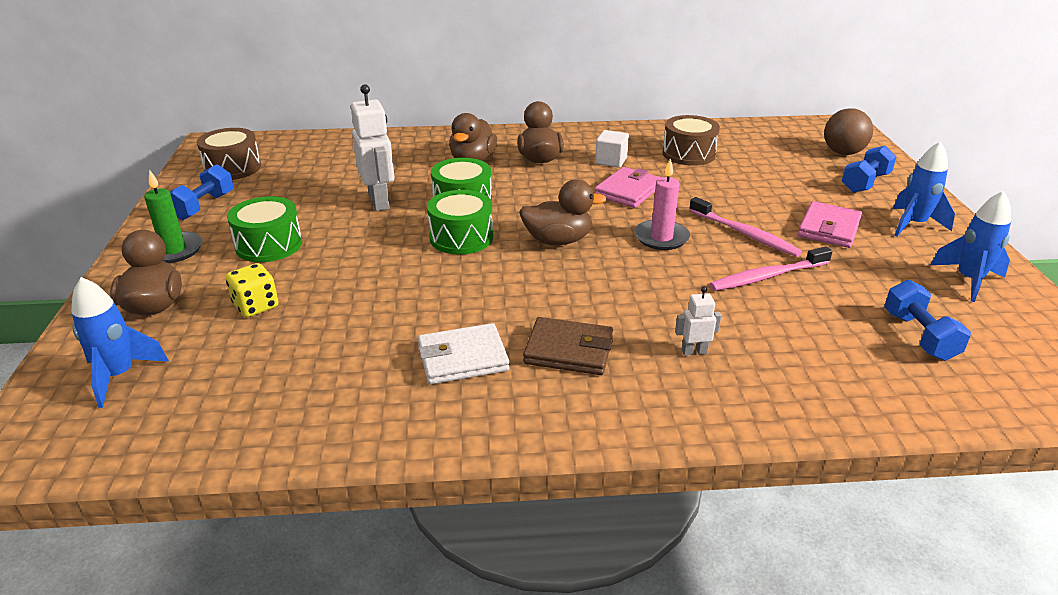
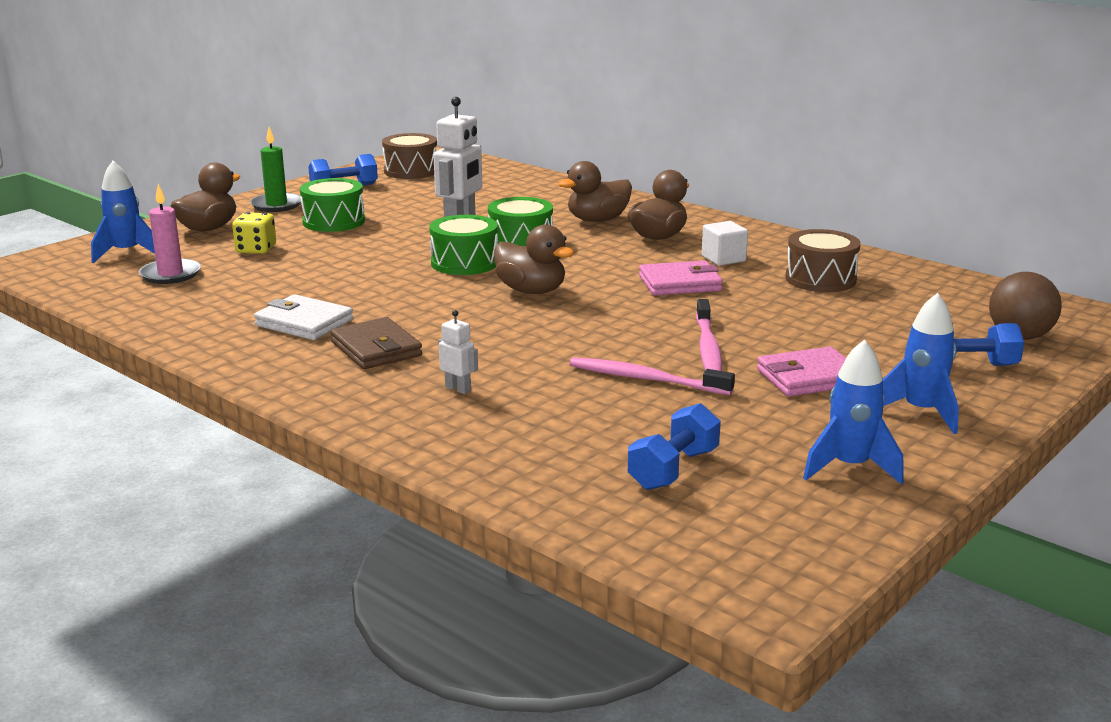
camera: 45 degrees right, 10 degrees down
(661, 237) = (622, 321): pink candle -> pink candle (170, 274)

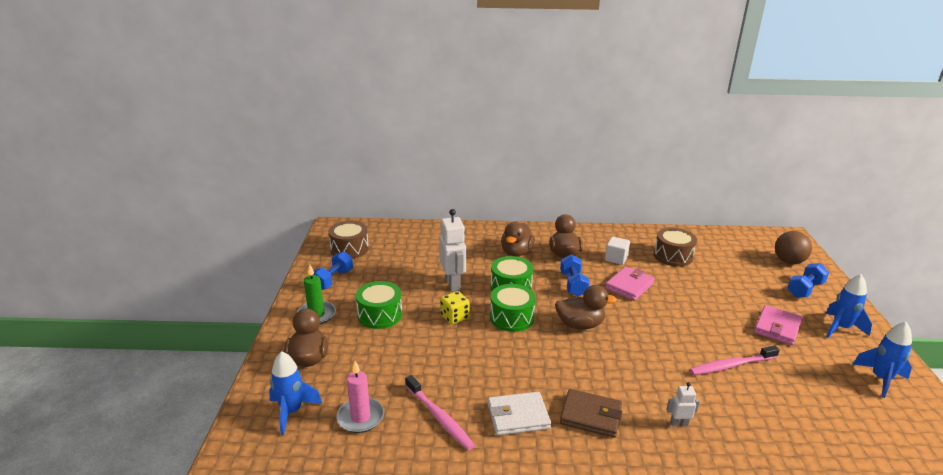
camera: 40 degrees left, 5 degrees up
(256, 249) = (375, 364): yellow dice -> yellow dice (454, 317)
(673, 469) = (842, 423): blue dumbbell -> blue dumbbell (573, 284)
(708, 348) = (715, 328): pink toothbrush -> pink toothbrush (439, 417)

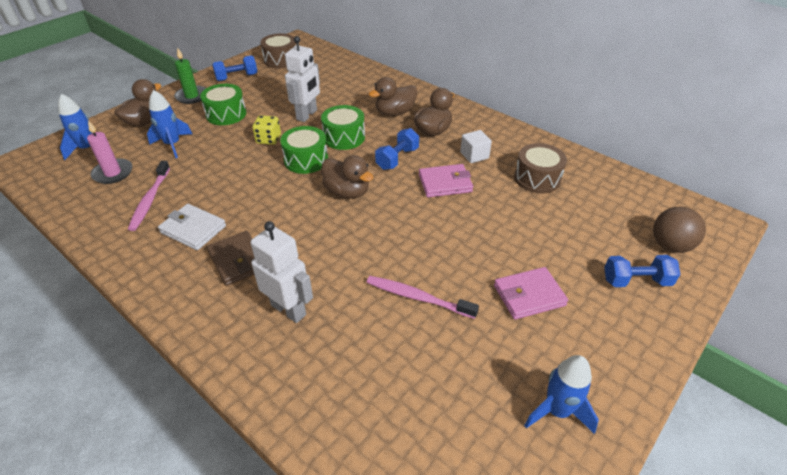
camera: 40 degrees right, 15 degrees up
(679, 423) = (289, 309): white robot -> white robot, size x2.05
(840, 328) = (606, 339): blue rocket -> blue rocket (172, 145)

